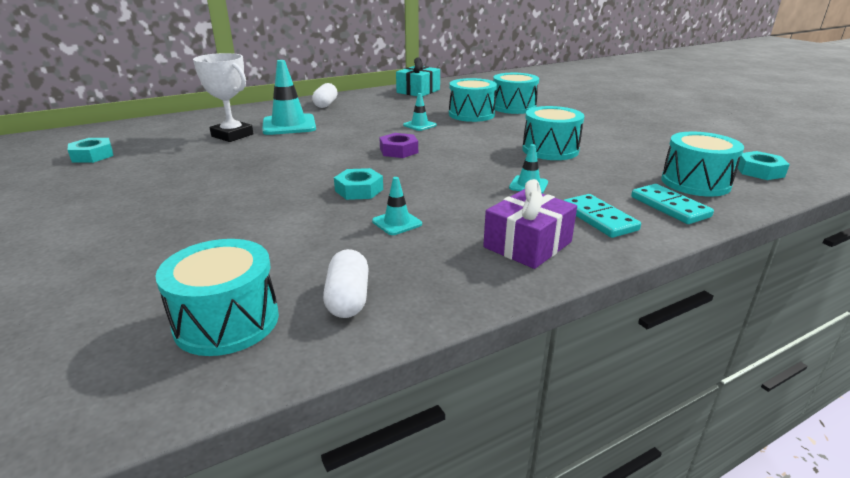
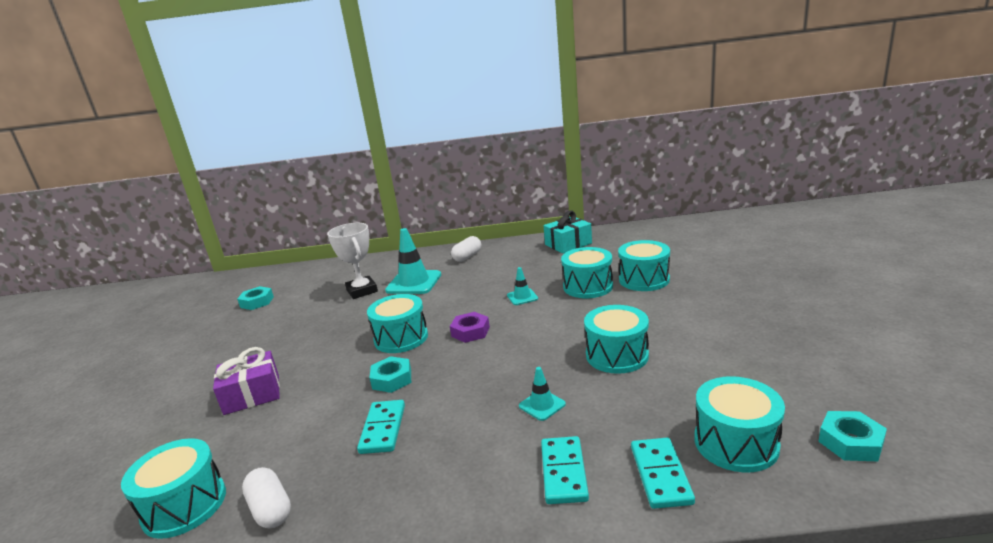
camera: 30 degrees right, 5 degrees down
(329, 162) = (401, 338): none -> turquoise drum
(348, 299) = (271, 509): white capsule -> white capsule turned 60 degrees counterclockwise
(397, 223) = (383, 429): turquoise traffic cone -> turquoise domino
(527, 245) = (460, 489): purple gift -> purple gift (252, 394)

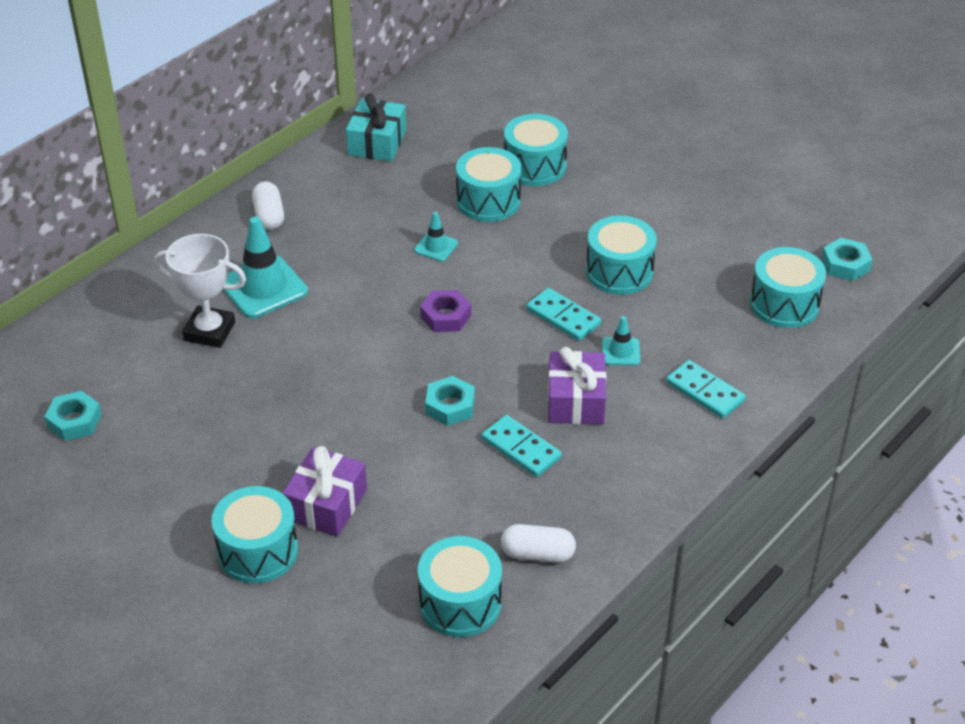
camera: 50 degrees left, 20 degrees up
(401, 338) = (380, 362): turquoise drum -> turquoise drum (258, 551)
(462, 420) = (576, 401): none -> purple gift
(660, 475) = (765, 355): turquoise domino -> turquoise domino (563, 317)

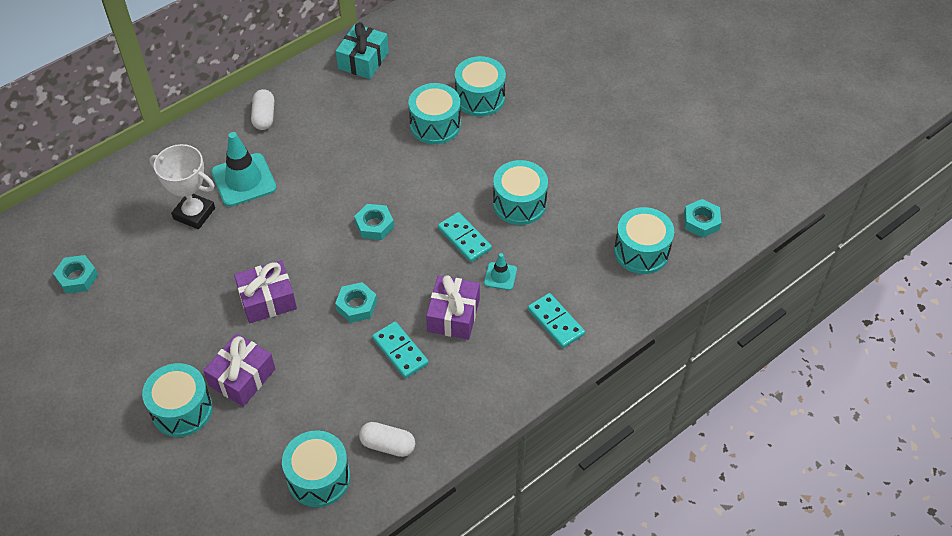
camera: 10 degrees right, 10 degrees up
(333, 414) = (267, 299): none -> purple gift
(436, 247) = (383, 162): turquoise traffic cone -> none
(445, 316) = (374, 225): purple nut -> turquoise nut

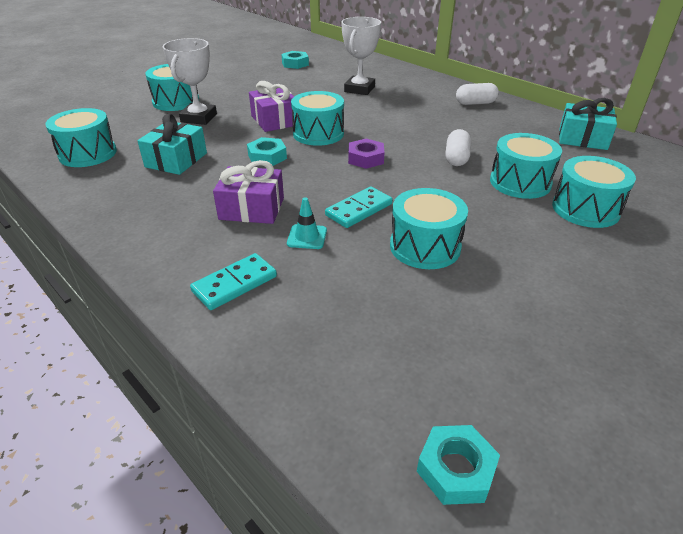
camera: 85 degrees right, 15 degrees down
(242, 377) = (199, 118): purple gift -> white trophy
(244, 180) = (400, 102): turquoise traffic cone -> none
(350, 386) = (176, 160): none -> turquoise gift
(374, 225) = (365, 158): turquoise nut -> purple nut
(388, 445) = (104, 182): white capsule -> white capsule (456, 158)
(400, 351) = (210, 181): turquoise domino -> none
(641, 251) = (366, 374): turquoise drum -> turquoise drum (318, 133)

